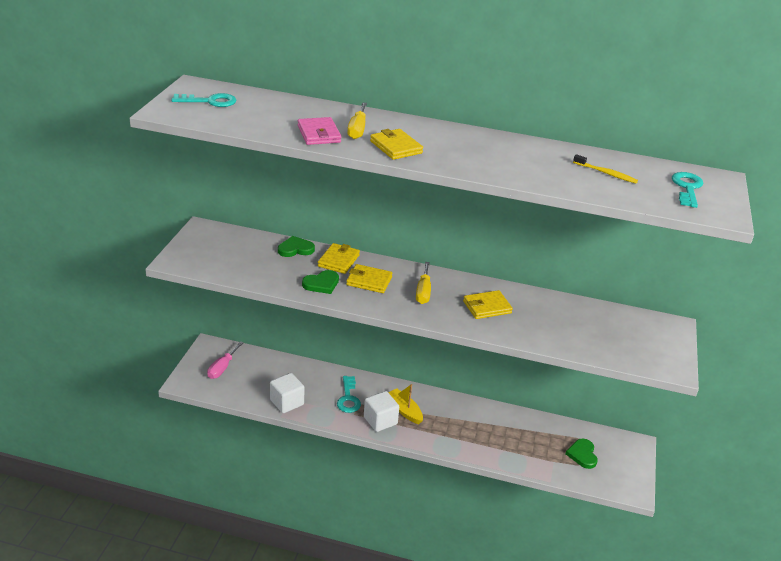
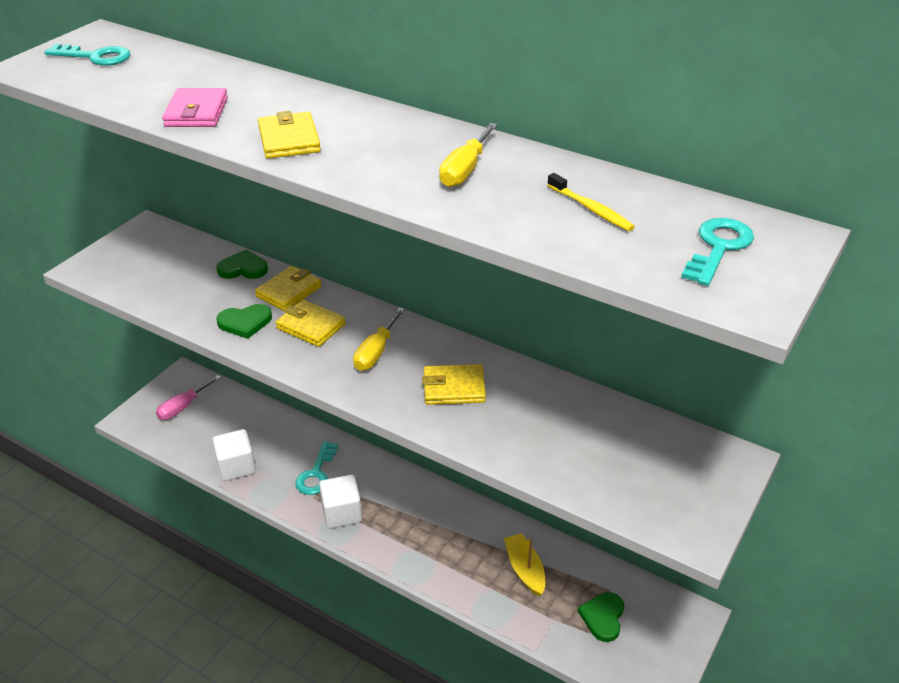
camera: 20 degrees right, 5 degrees up
(357, 130) = (257, 109): yellow screwdriver -> yellow screwdriver (465, 170)
(404, 410) = (381, 504): yellow boat -> yellow boat (525, 569)

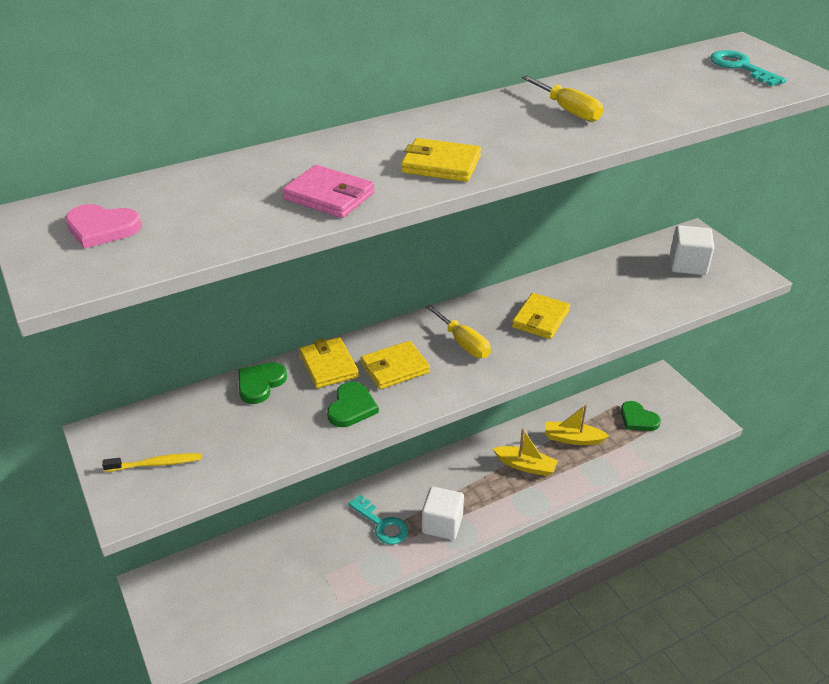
camera: 60 degrees left, 0 degrees up
(95, 57) = (102, 228): turquoise key -> pink heart
(183, 407) = (201, 599): pink screwdriver -> none
(236, 466) = (326, 581): white cube -> white cube (688, 265)
(457, 545) = (525, 466): none -> yellow boat
(591, 209) = (663, 87): yellow toothbrush -> yellow toothbrush (156, 464)

